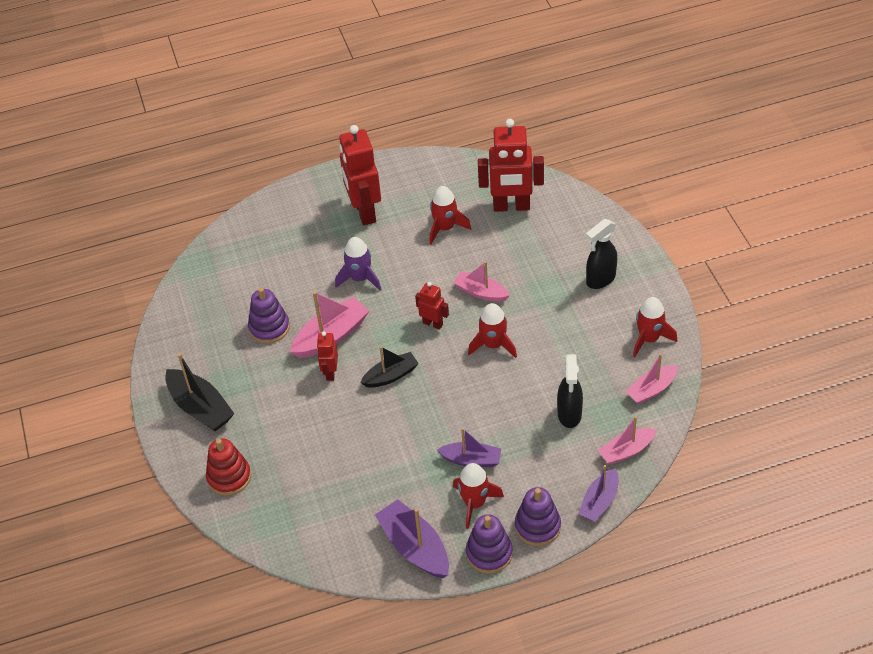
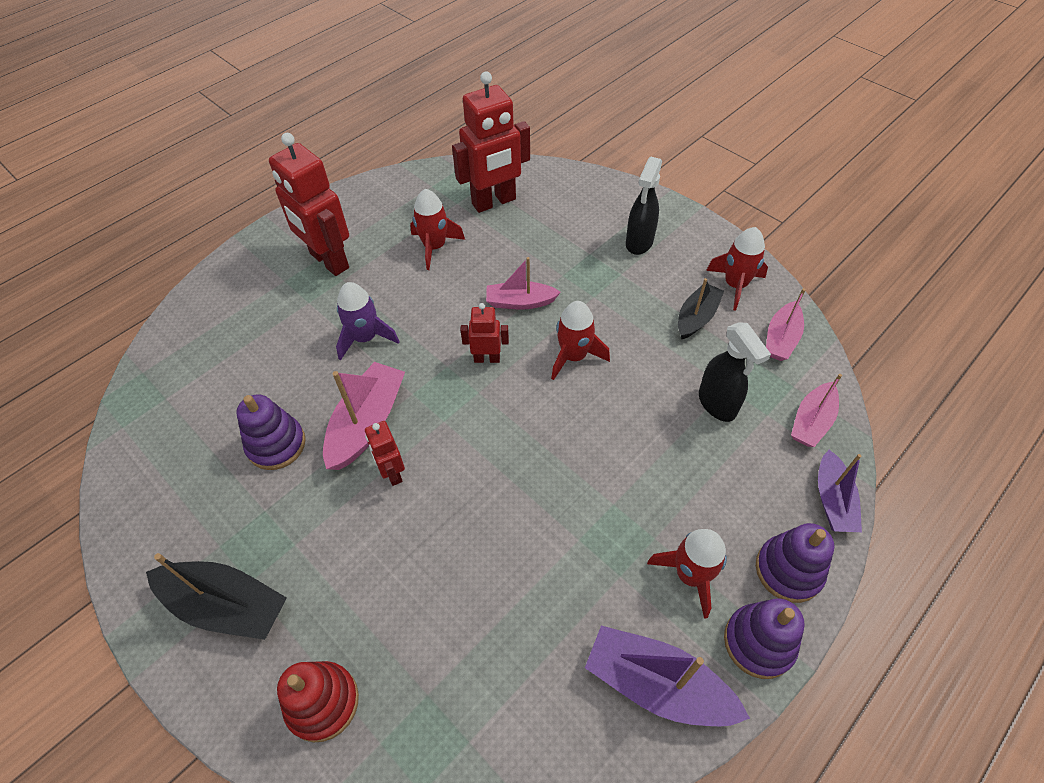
camera: 30 degrees left, 5 degrees up
(391, 376) = (474, 444): black boat -> black boat (696, 317)
(471, 460) = (645, 514): purple boat -> none

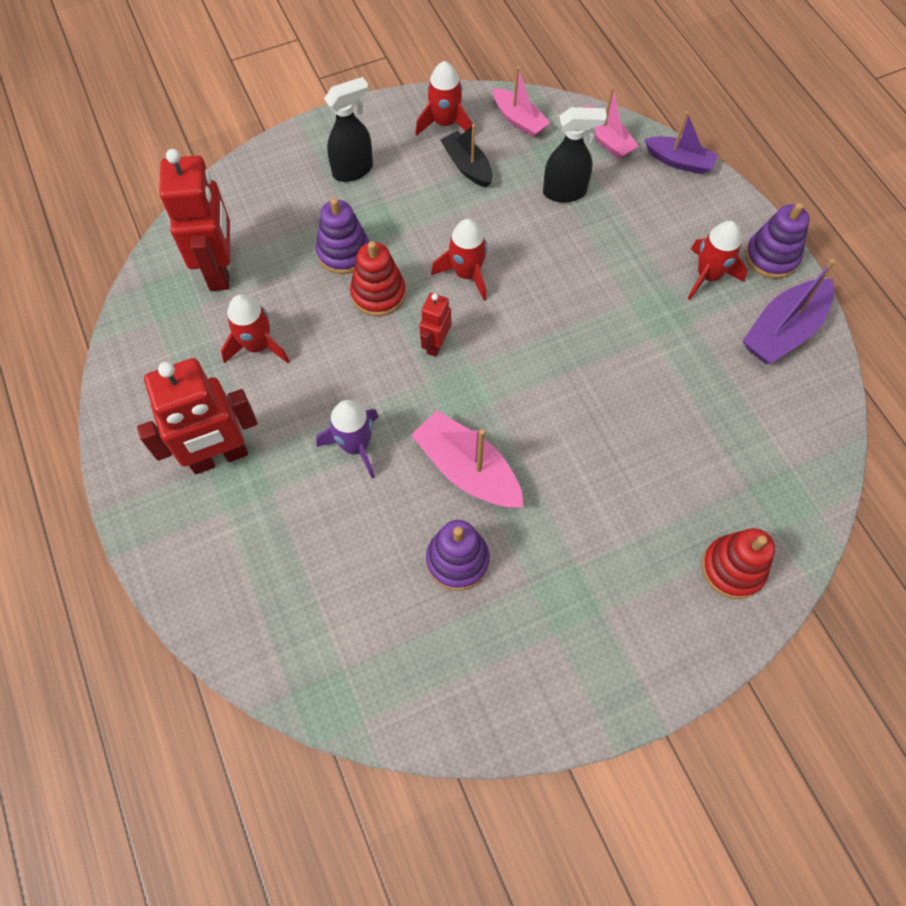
camera: 70 degrees left, 10 degrees up
(226, 605) = (620, 635): black boat -> none
(392, 473) = (533, 461): red robot -> none
(520, 302) = (378, 294): pink boat -> red stacking toy
(639, 243) = (353, 170): black spray bottle -> black spray bottle turned 75 degrees counterclockwise
(788, 570) = (724, 214): purple stacking toy -> purple stacking toy (343, 252)

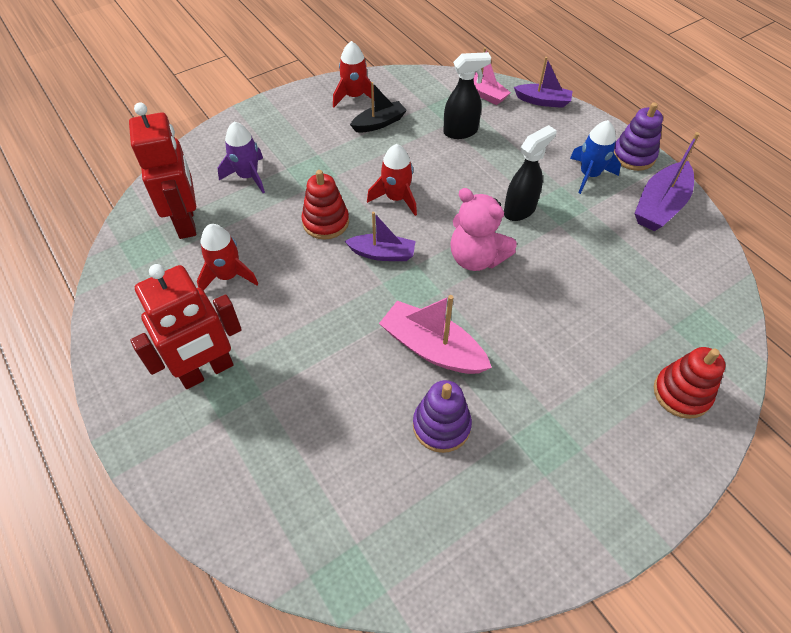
camera: 10 degrees left, 10 degrees down
(343, 252) = (290, 196): purple stacking toy -> none
(353, 170) = (287, 136): black spray bottle -> black spray bottle (520, 210)
(356, 445) = (329, 343): purple rocket -> purple rocket (248, 176)
(435, 344) = (382, 253): red robot -> purple boat
(467, 166) = (379, 123): black boat -> black boat turned 105 degrees clockwise
(519, 120) = (412, 88): pink boat -> none
(543, 366) = (476, 258): none -> pink teddy bear
(708, 276) = (589, 175): red rocket -> blue rocket

